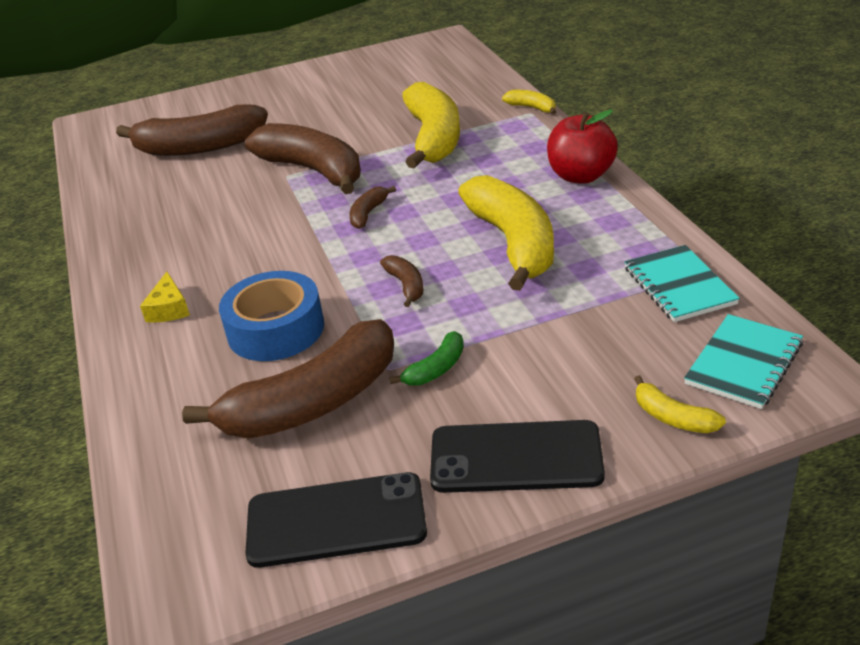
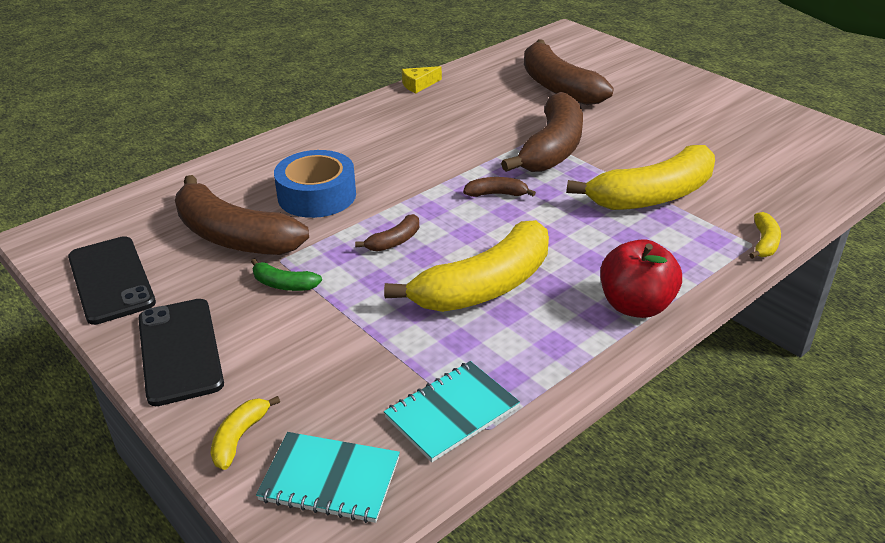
camera: 65 degrees right, 0 degrees up
(169, 309) = (330, 144): yellow cheese -> yellow cheese (418, 85)

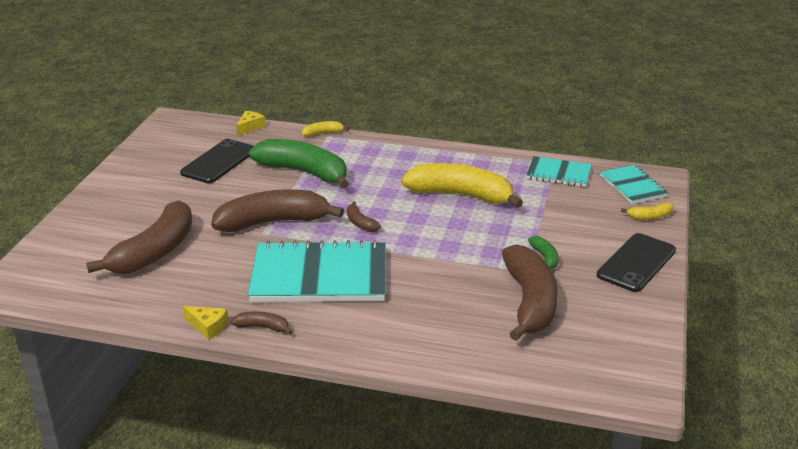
camera: 125 degrees left, 5 degrees down
(111, 280) = (631, 325): black phone -> black phone (219, 162)
(317, 195) = (444, 292): blue tape -> none
(394, 241) = (457, 239): brown banana -> brown banana (263, 327)
(427, 144) = (319, 276): none -> turquoise notebook
(635, 306) = (423, 153): red apple -> none
(652, 196) = (304, 172): yellow banana -> green banana
(820, 195) = (250, 127): none -> yellow cheese

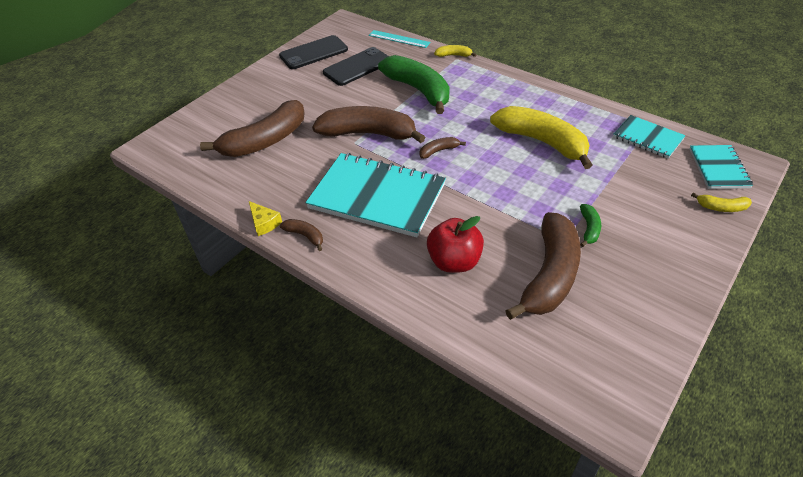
camera: 25 degrees right, 15 degrees up
(250, 127) = (399, 39): yellow cheese -> turquoise ruler
(360, 223) = (439, 151): brown banana -> brown banana turned 75 degrees clockwise
(433, 313) = (454, 262): none -> red apple
(636, 263) = (681, 258): black phone -> black phone (314, 53)

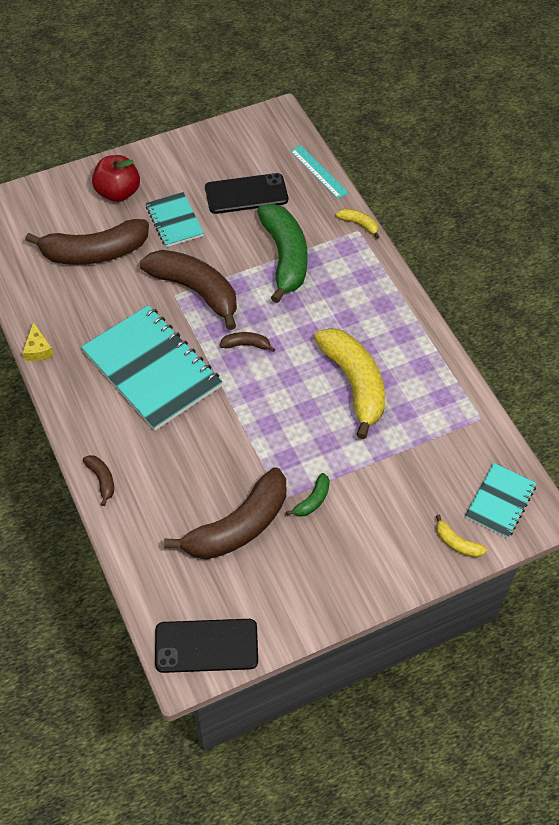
camera: 25 degrees right, 10 degrees up
(305, 236) = (63, 380): brown banana -> brown banana (102, 480)
(314, 53) = (215, 151): black phone -> black phone (206, 646)
(454, 262) = (169, 471): red apple -> red apple (118, 192)
(647, 138) = (464, 432): turquoise notebook -> turquoise notebook (174, 221)

